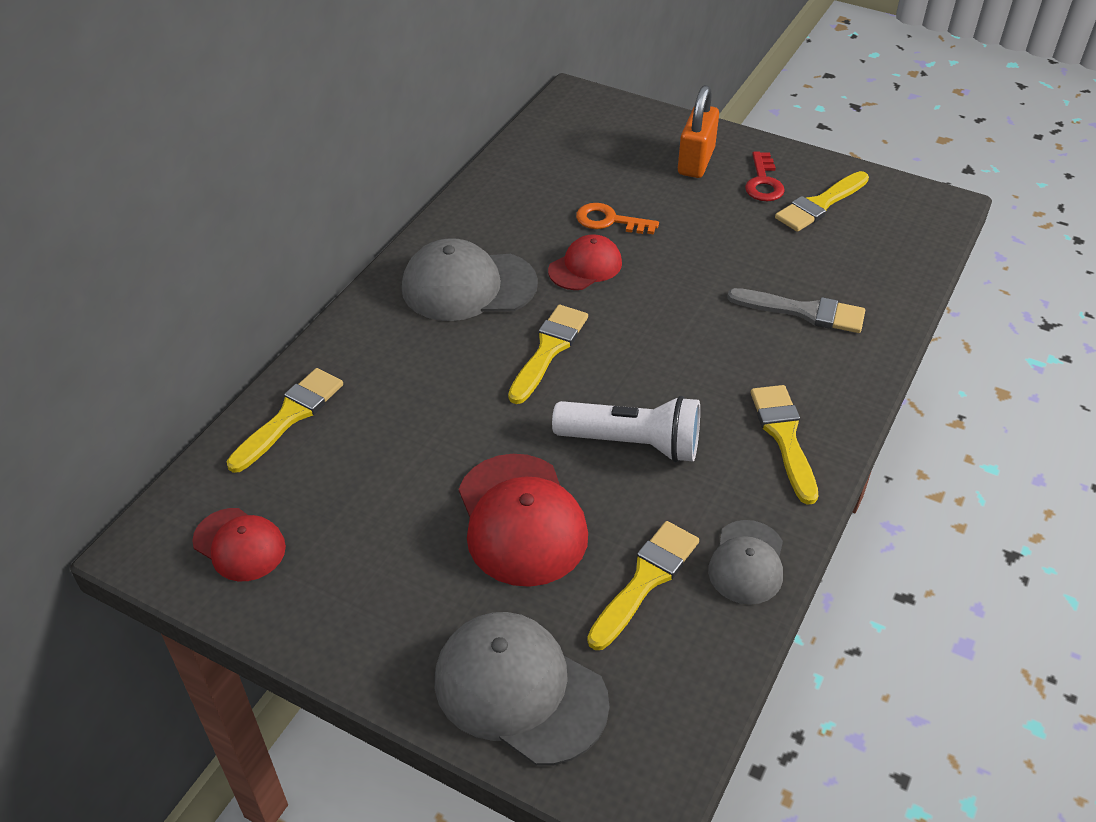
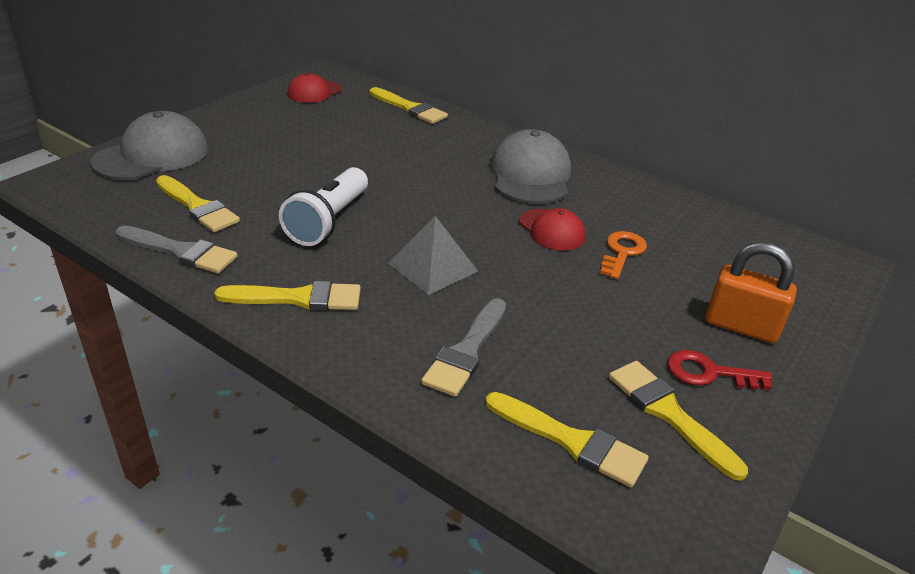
camera: 95 degrees right, 10 degrees down
(521, 520) = (281, 170): red cap -> none
(548, 350) = (446, 200): yellow brush -> yellow brush (571, 441)
(688, 346) = (433, 267): none -> grey pyramid
(747, 562) = (180, 251): grey cap -> grey brush

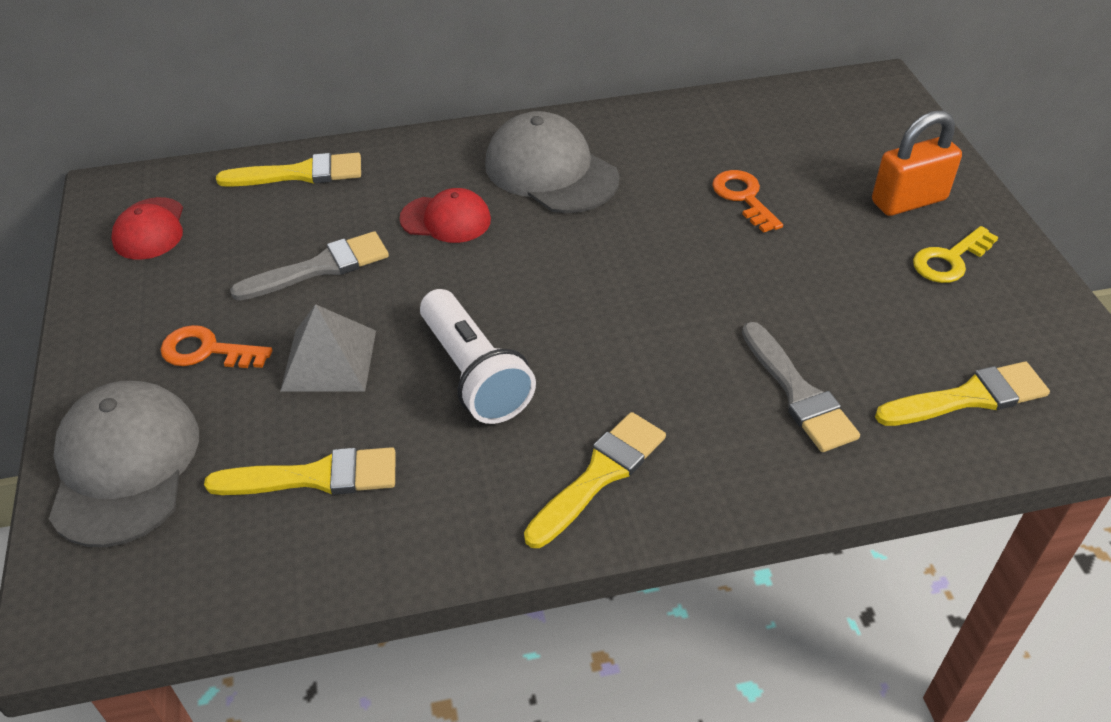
camera: 45 degrees left, 10 degrees up
(180, 251) = (403, 538): grey brush -> grey brush (320, 267)
(251, 141) = (207, 351): none -> orange key
(433, 267) = (643, 339): grey pyramid -> grey pyramid (329, 360)
(552, 230) = (663, 218): red cap -> red cap (446, 219)
(669, 414) = (979, 317): yellow brush -> none
(709, 373) = (949, 260): red key -> yellow key

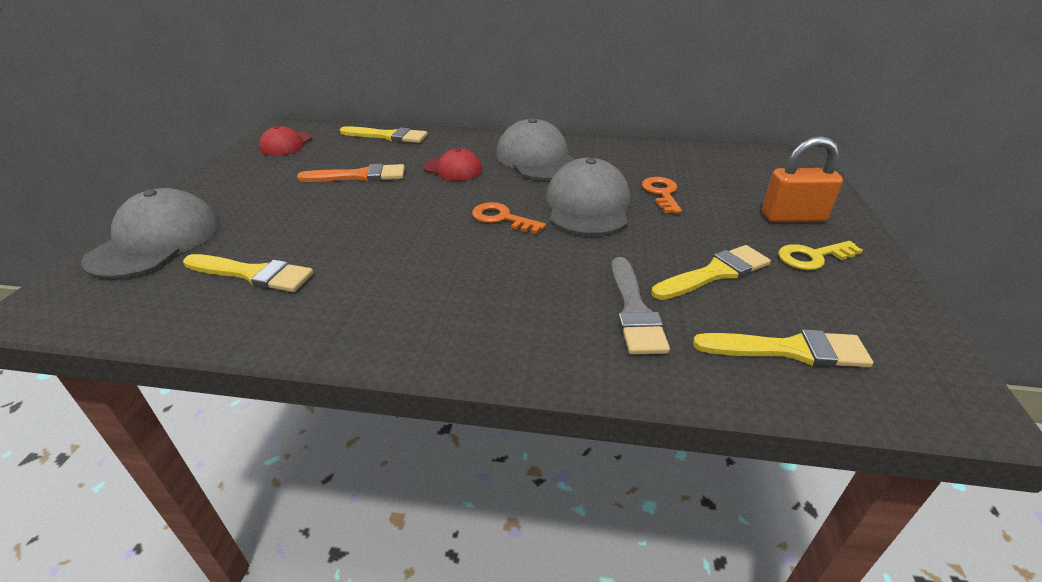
camera: 20 degrees right, 10 degrees down
(207, 351) = (259, 199): orange key -> orange key (502, 218)
(320, 267) = (359, 176): grey brush -> orange brush
(329, 360) = (322, 218): grey pyramid -> none
(474, 374) = (403, 245): white flashlight -> none
(599, 475) = (440, 323): yellow brush -> yellow brush (715, 273)
(664, 243) = (587, 205): none -> grey cap

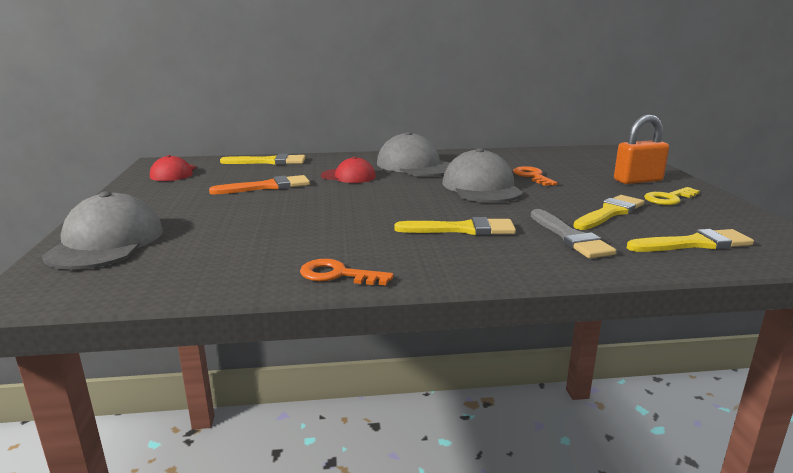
camera: 15 degrees left, 15 degrees down
(253, 274) = (229, 252): yellow brush -> yellow brush (462, 229)
(502, 218) = (419, 200): orange key -> orange key (338, 275)

